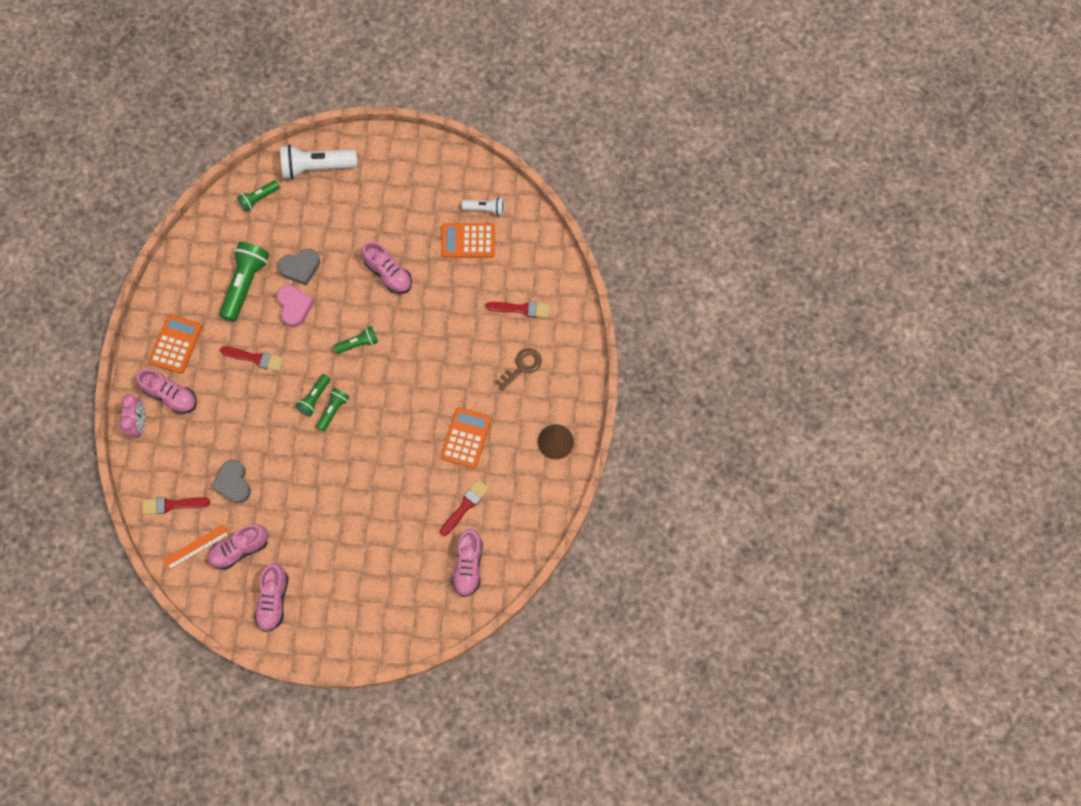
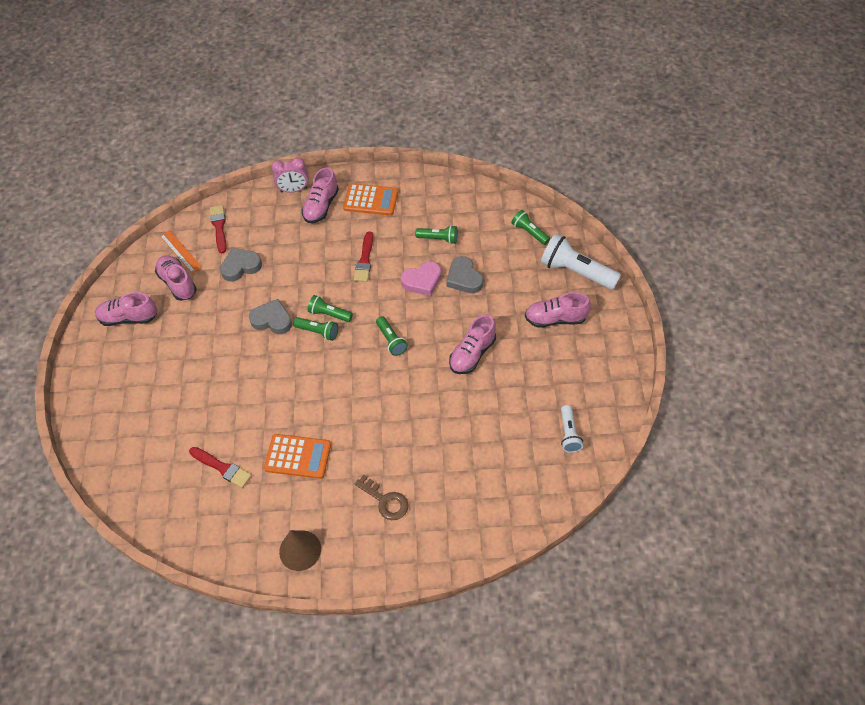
camera: 85 degrees right, 15 degrees down
(245, 284) = (438, 239): green flashlight -> green flashlight, size x0.55
(309, 454) = (272, 320): none -> grey heart
(316, 167) = (576, 272): white flashlight -> white flashlight turned 45 degrees counterclockwise
(468, 241) = (526, 422): orange calculator -> none
(468, 566) = (157, 481): pink shoe -> pink shoe (555, 319)
(521, 309) = (455, 489): red brush -> none

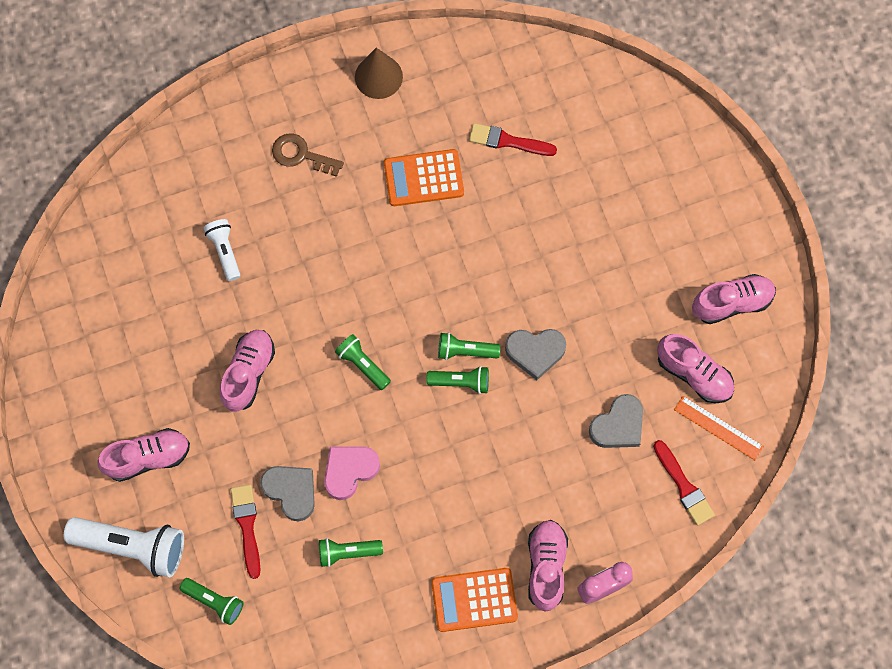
camera: 160 degrees right, 15 degrees up
(364, 260) = (444, 485): red brush -> red brush (247, 526)
(569, 433) = (101, 294): white flashlight -> white flashlight (225, 251)

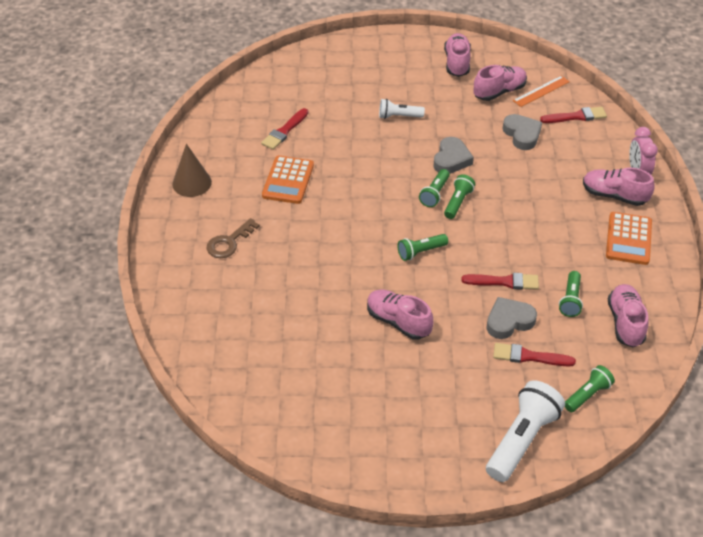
camera: 70 degrees left, 25 degrees down
(148, 458) = (445, 408): pink shoe -> pink shoe (625, 323)
(225, 251) = (285, 310): white flashlight -> white flashlight (399, 116)
(349, 471) = (504, 282): pink heart -> red brush

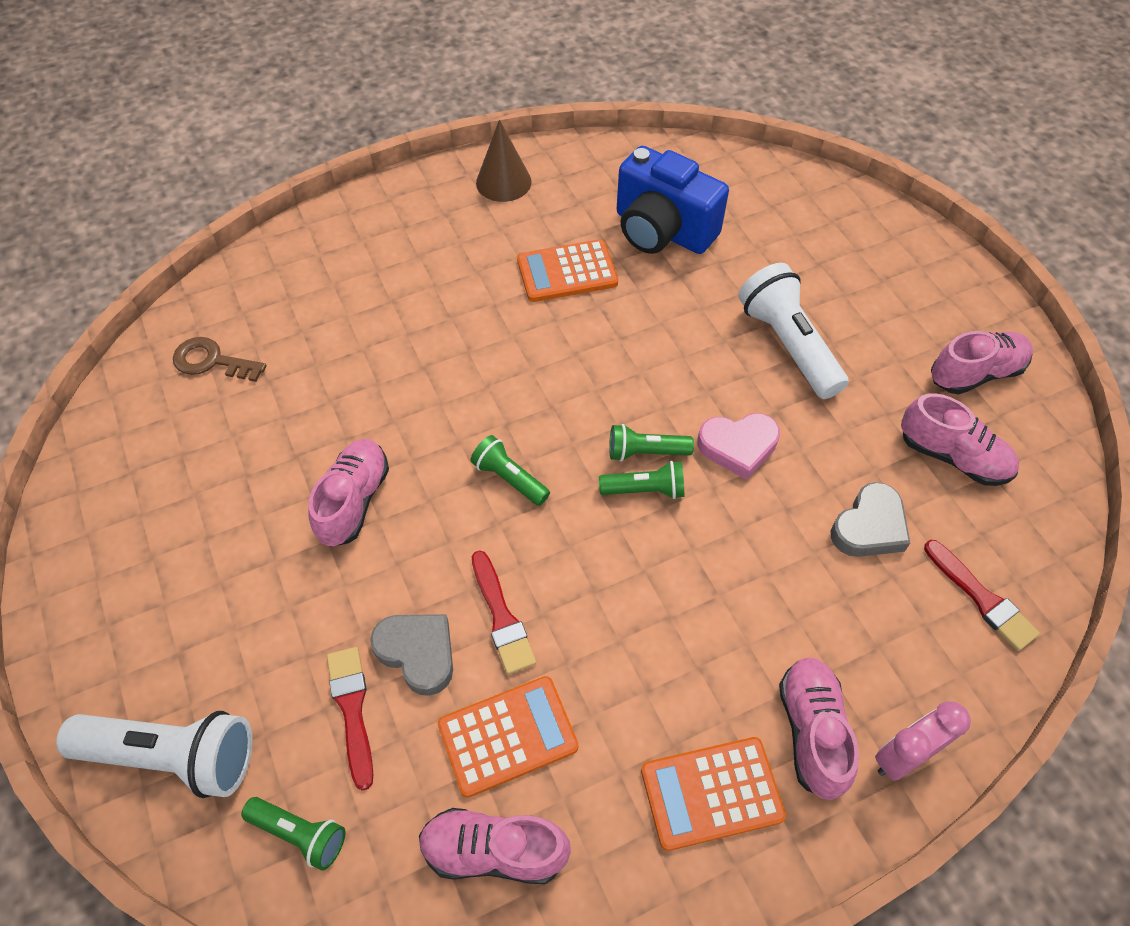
camera: 65 degrees right, 10 degrees up
(229, 242) = (417, 259): brown key -> brown key (212, 361)
(284, 131) = (662, 230): red brush -> blue camera
(399, 116) = (788, 345): white flashlight -> white flashlight, size x1.81
(451, 159) = (738, 446): grey heart -> pink heart
(541, 91) = (1005, 519): orange ruler -> none
(570, 300) = (508, 736): green flashlight -> orange calculator
(625, 323) = (494, 851): pink shoe -> pink shoe turned 150 degrees counterclockwise

